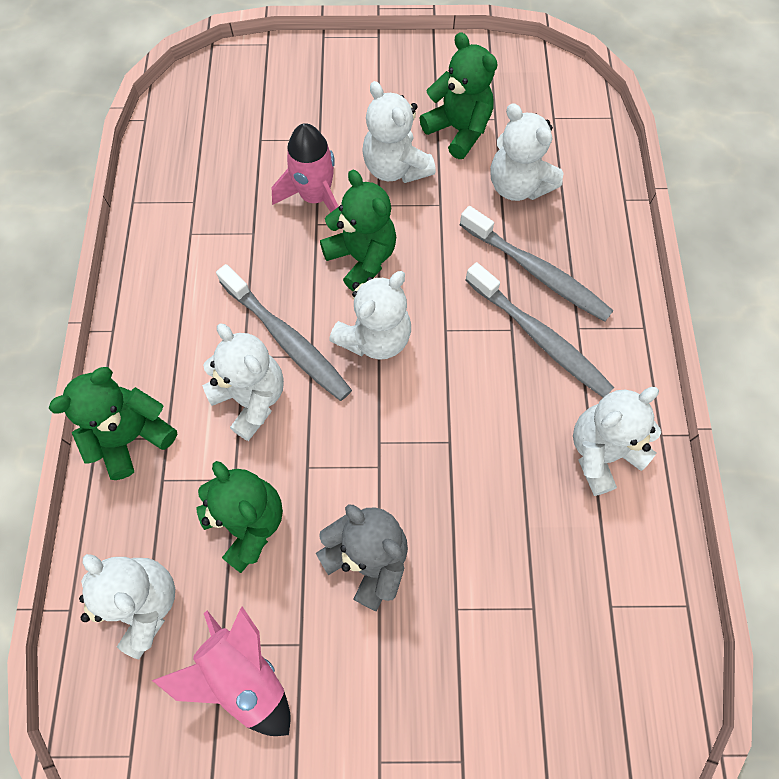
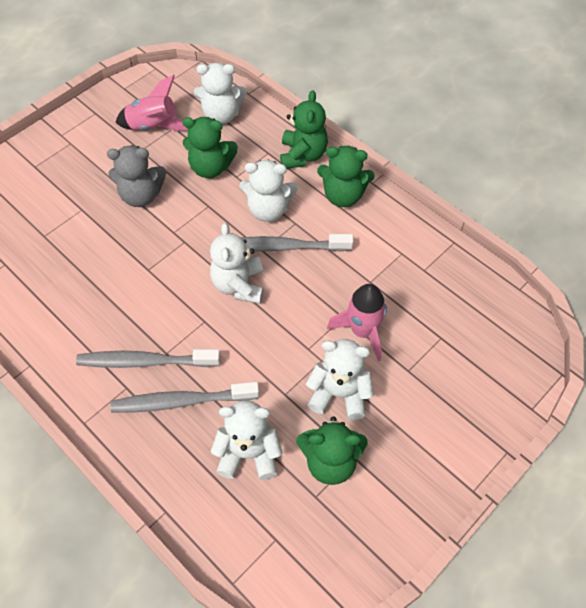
camera: 135 degrees right, 10 degrees down
(362, 258) = (293, 319): green teddy bear -> green teddy bear (343, 196)
(601, 452) = (59, 328): white teddy bear -> none

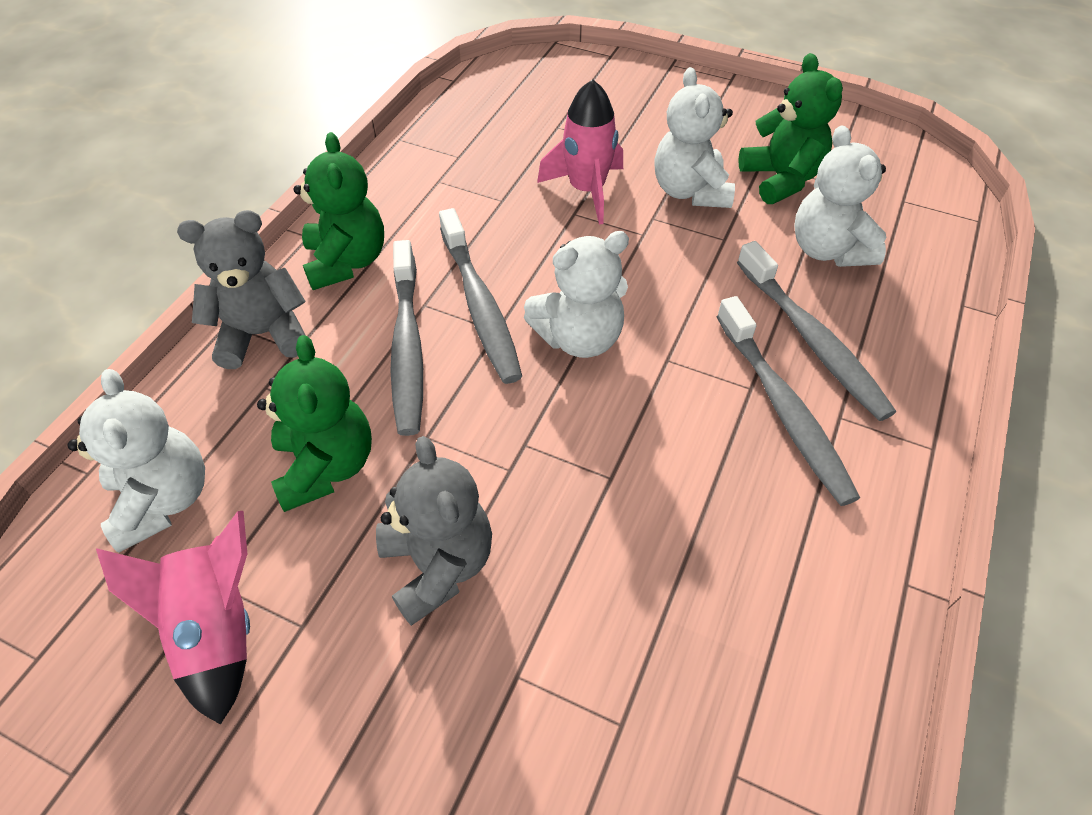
camera: 110 degrees left, 5 degrees down
(268, 210) = (407, 346): white teddy bear -> grey toothbrush
(303, 155) = (263, 334): green teddy bear -> grey teddy bear

